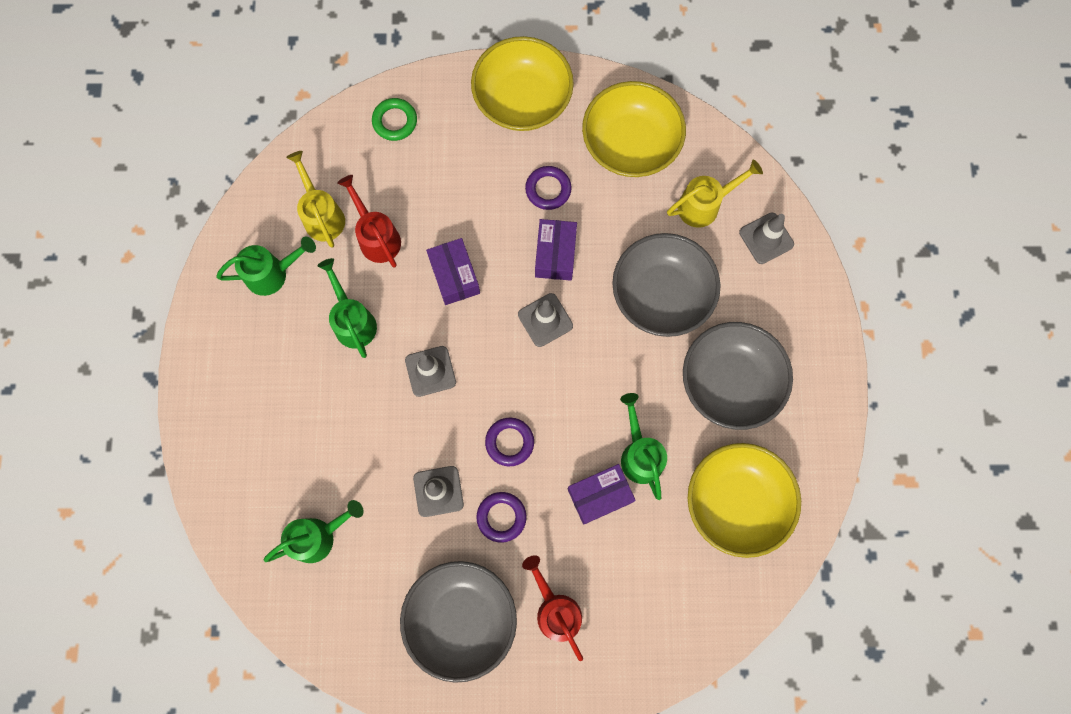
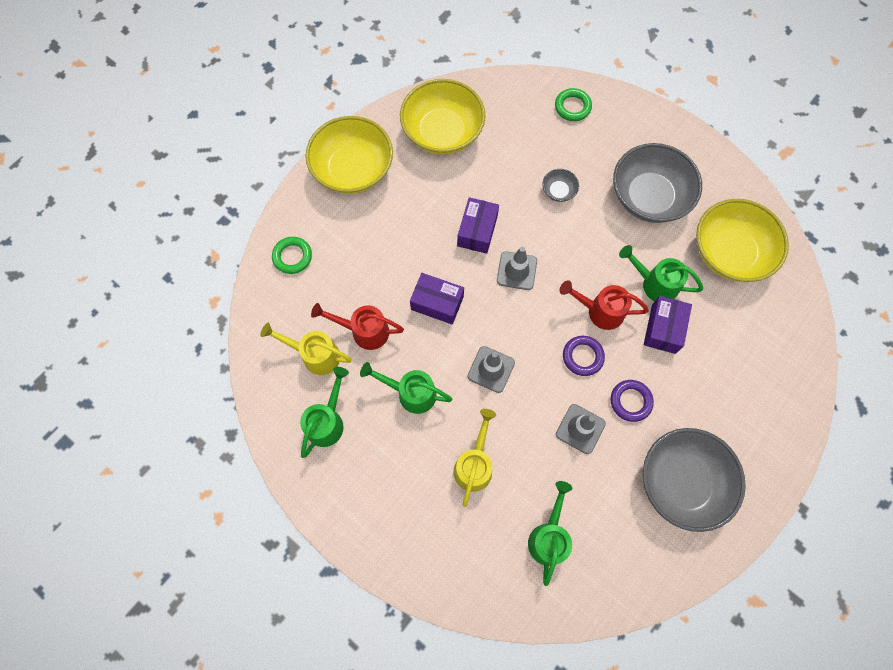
camera: 50 degrees left, 5 degrees down
(548, 189) = (429, 201): purple ring -> none
(555, 254) = (477, 231): purple box -> purple box turned 60 degrees clockwise
(555, 610) = (721, 415): red watering can -> red watering can (600, 311)
(661, 295) = (558, 191): grey bowl -> grey bowl, size x0.43
(704, 205) = (520, 123): yellow watering can -> yellow watering can (474, 465)
(766, 238) = (572, 107): grey traffic cone -> green ring

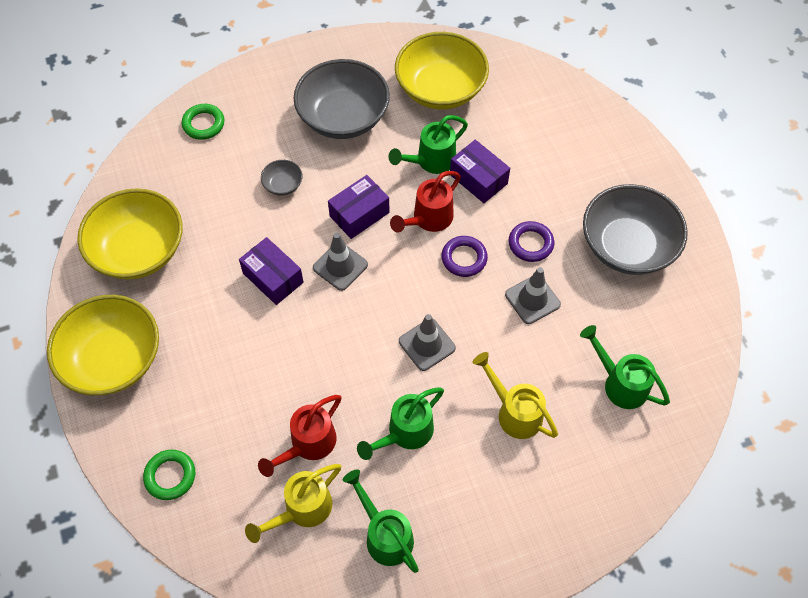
camera: 60 degrees left, 10 degrees down
(437, 303) = (325, 356): purple box -> purple box (359, 214)

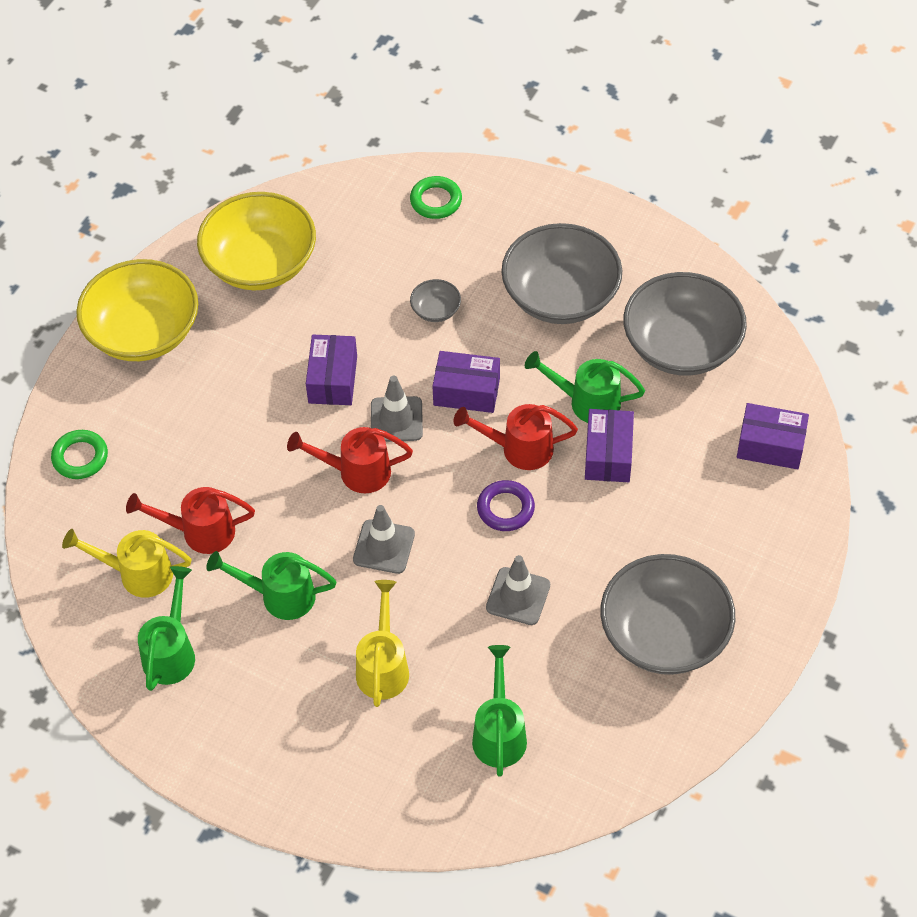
camera: 50 degrees right, 5 degrees down
(356, 317) = (357, 472): none -> red watering can
(440, 89) = (681, 346): yellow bowl -> grey bowl
(530, 244) = (579, 551): purple ring -> none
(549, 101) = (770, 445): none -> purple box

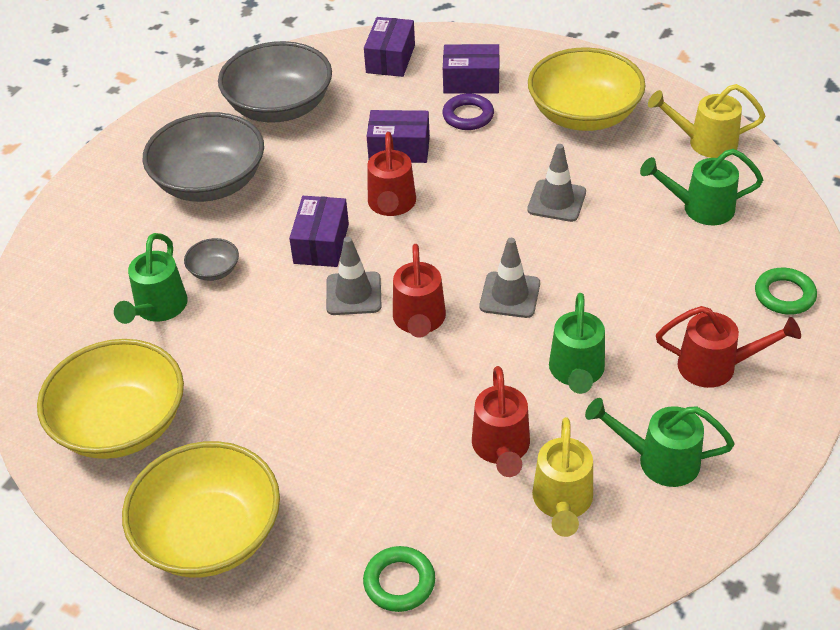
camera: 90 degrees left, 10 degrees down
(274, 714) = (715, 366): none -> red watering can
(332, 379) = (298, 348): purple box -> purple box (471, 81)
(383, 667) = (646, 288): yellow watering can -> yellow watering can (705, 142)
(436, 201) = (64, 277): green ring -> green ring (784, 295)
(505, 508) = (460, 212): purple ring -> purple ring (468, 116)
(587, 402) = (339, 163): green watering can -> green watering can (158, 308)
(664, 634) = (584, 115): grey bowl -> yellow bowl

